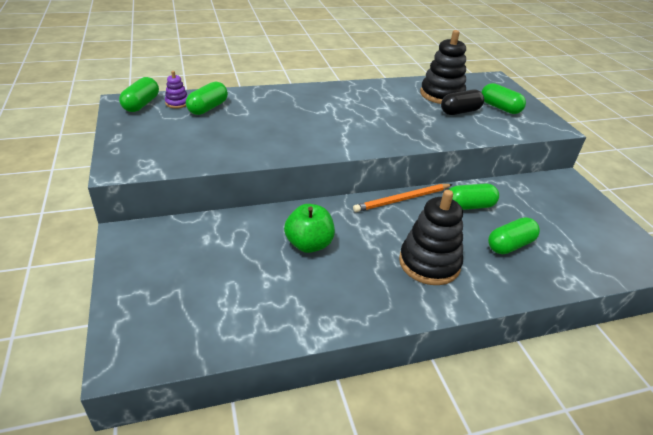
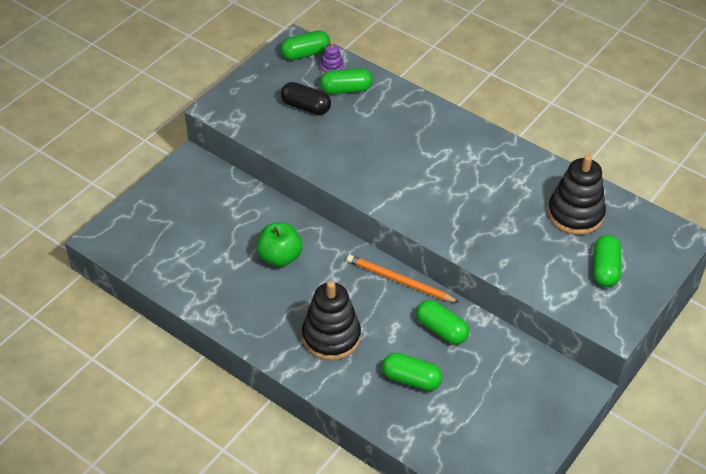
camera: 55 degrees right, 10 degrees up
(460, 111) = (553, 243): black capsule -> black capsule (306, 107)

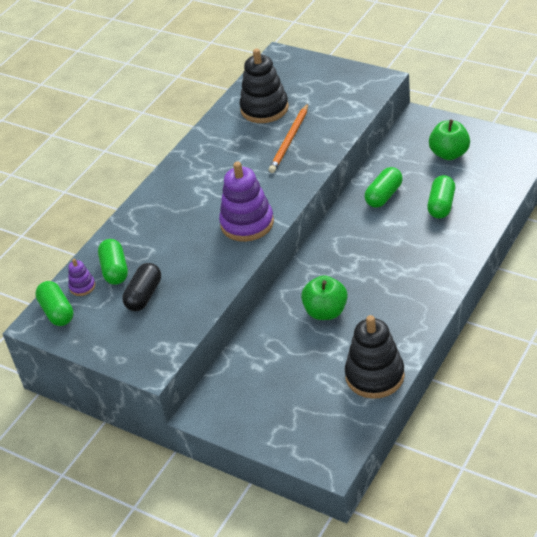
camera: 90 degrees left, 5 degrees down
(331, 336) = (412, 260): black stacking toy -> black stacking toy (374, 376)
(382, 183) = (247, 223): none -> purple stacking toy
(399, 281) = (336, 228): orange pencil -> orange pencil (289, 140)
(503, 405) = (449, 154): none -> green apple
(605, 269) = (322, 89): green capsule -> none

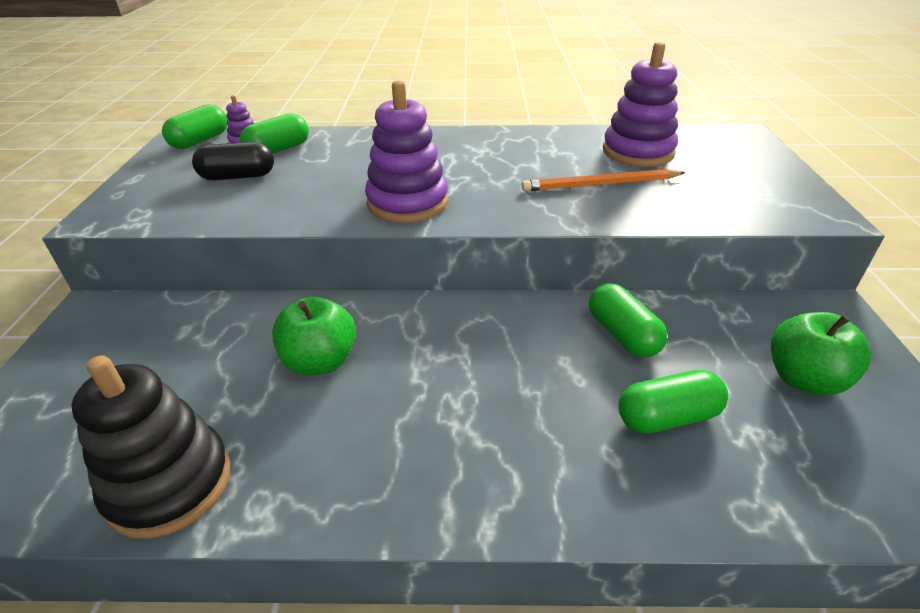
camera: 55 degrees right, 5 degrees down
(264, 109) = (638, 152): black stacking toy -> purple stacking toy
(384, 196) = (622, 334): green capsule -> green capsule turned 60 degrees clockwise

